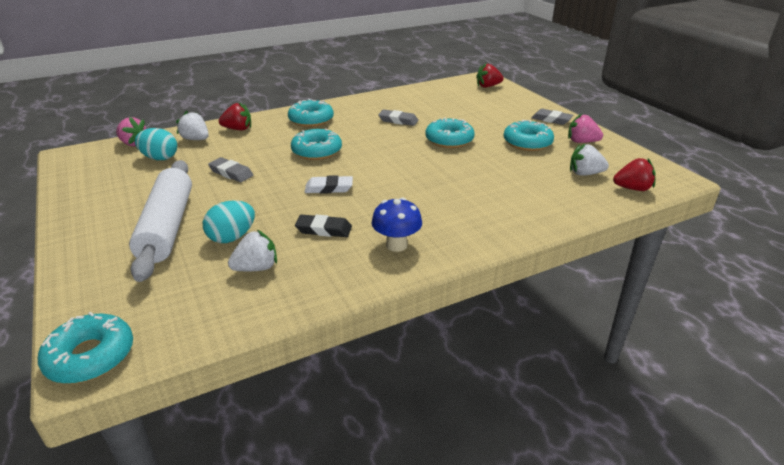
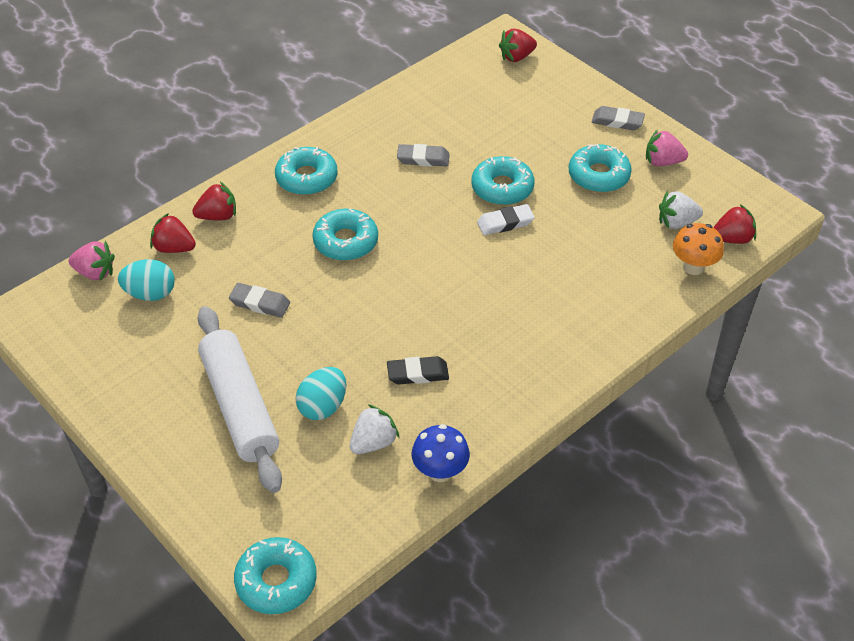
camera: 15 degrees left, 15 degrees up
(196, 139) = (174, 248): white strawberry -> red strawberry
(329, 188) = (392, 306): white eraser -> white eraser (505, 223)
(396, 245) = (505, 379): blue mushroom -> blue mushroom (440, 471)
(593, 200) = (693, 267): none -> orange mushroom

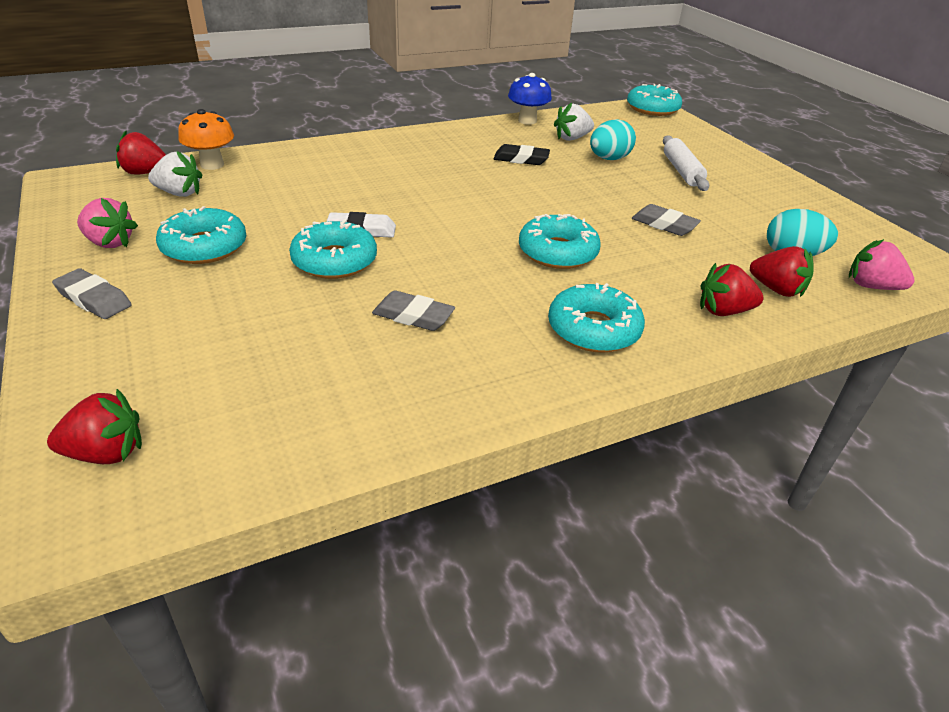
camera: 165 degrees left, 10 degrees down
(239, 406) = (682, 171): white rolling pin -> white rolling pin, size x0.56

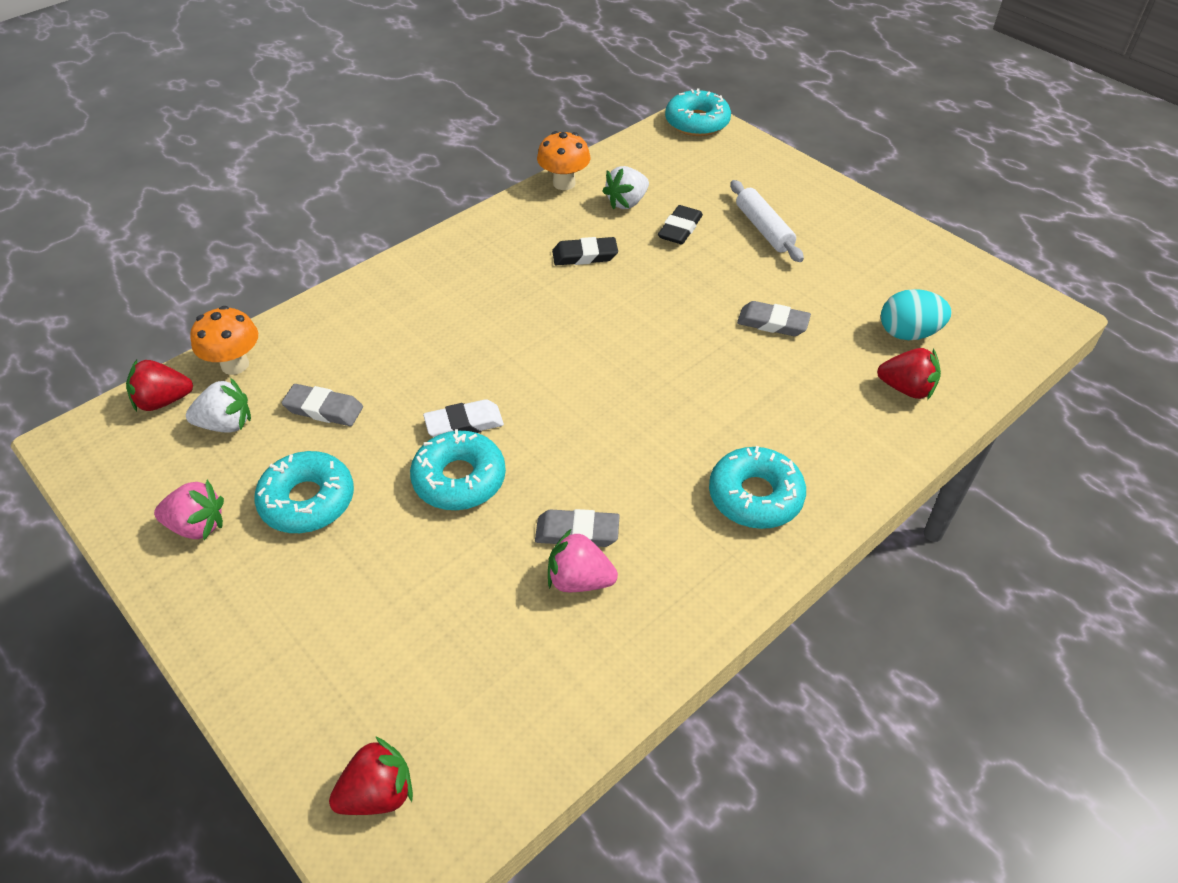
camera: 15 degrees left, 10 degrees up
(94, 299) = (235, 612): grey eraser -> grey eraser (324, 409)
(527, 121) = (564, 183): blue mushroom -> orange mushroom
(557, 252) = (681, 397): turquoise donut -> none
(609, 159) = (680, 229): turquoise egg -> black eraser
(723, 311) = (866, 434): red strawberry -> none
(871, 286) = (990, 358): pink strawberry -> pink strawberry (579, 580)

